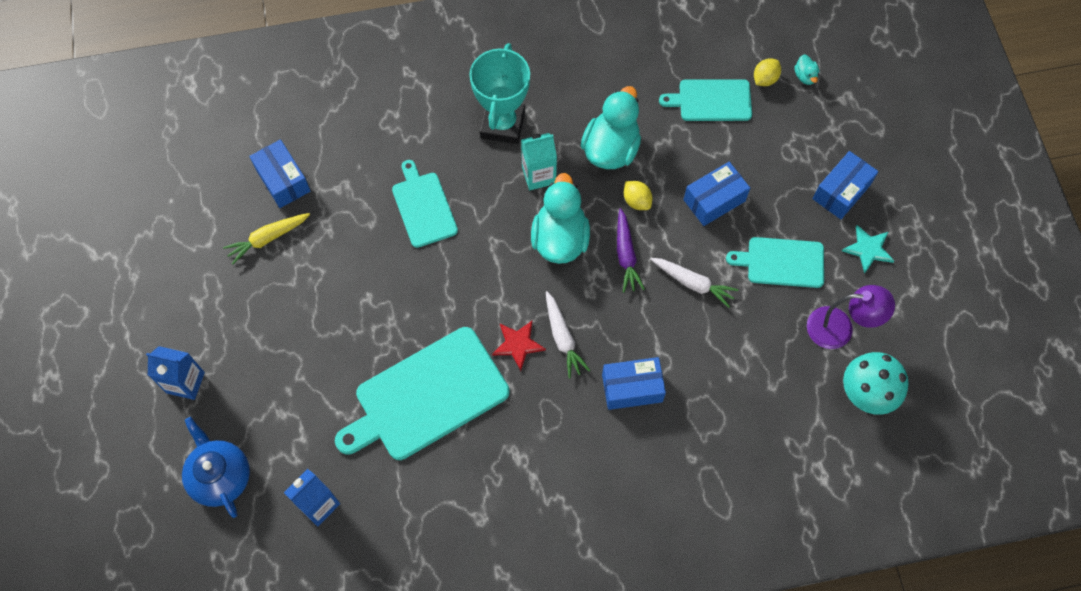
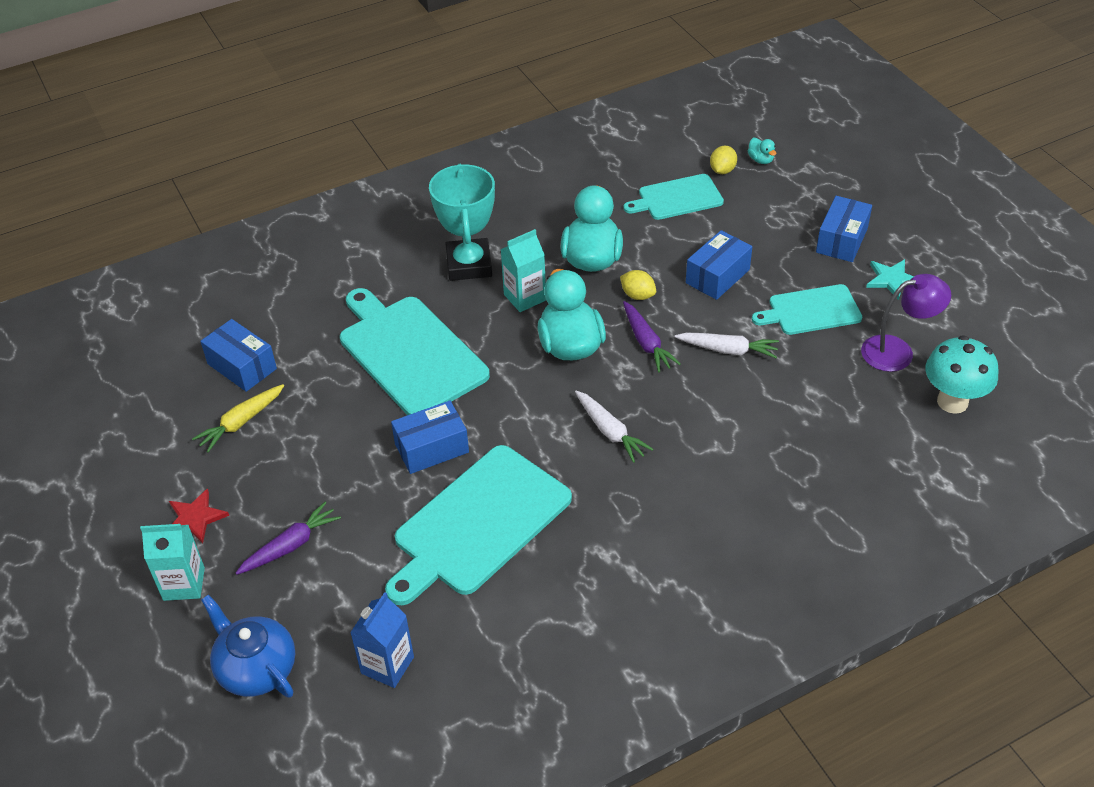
camera: 15 degrees left, 20 degrees down
(185, 382) = (184, 584): blue carton -> turquoise carton
(275, 372) = (290, 545): none -> purple carrot
(423, 207) = (409, 353): turquoise cutting board -> turquoise cutting board, size x1.72
(518, 344) = (563, 449): red star -> red star (195, 518)
(632, 388) = (705, 457): blue box -> blue box (432, 448)

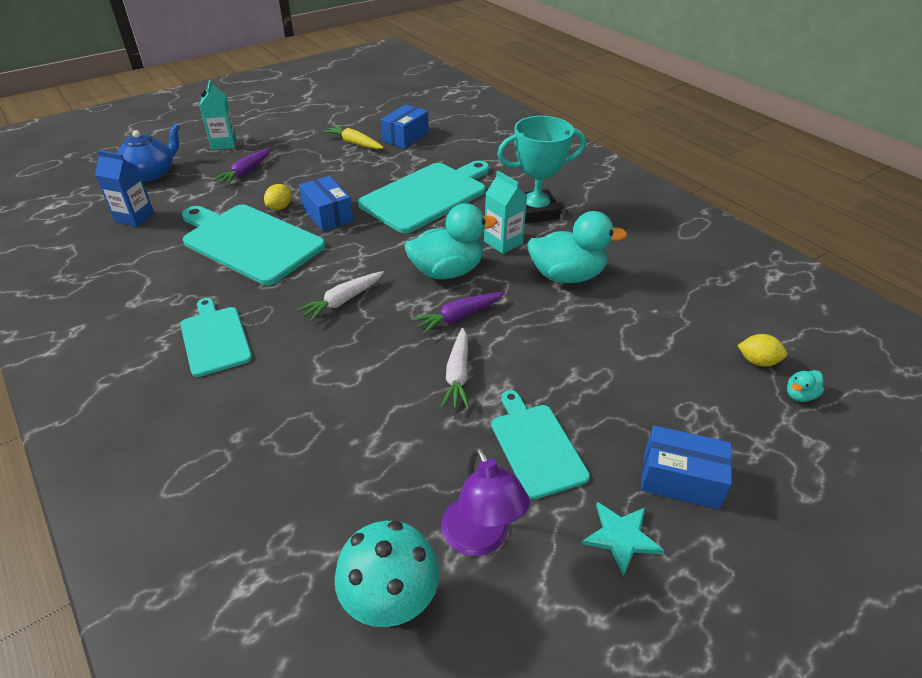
camera: 80 degrees right, 5 degrees down
(195, 518) = (275, 140): red star -> none
(290, 545) = (245, 172): purple carrot -> purple carrot turned 75 degrees clockwise
(637, 295) = (524, 307): yellow lemon -> yellow lemon (280, 207)
(677, 198) = (687, 327): turquoise cutting board -> turquoise cutting board (215, 338)
(717, 276) = (571, 363): blue box -> none

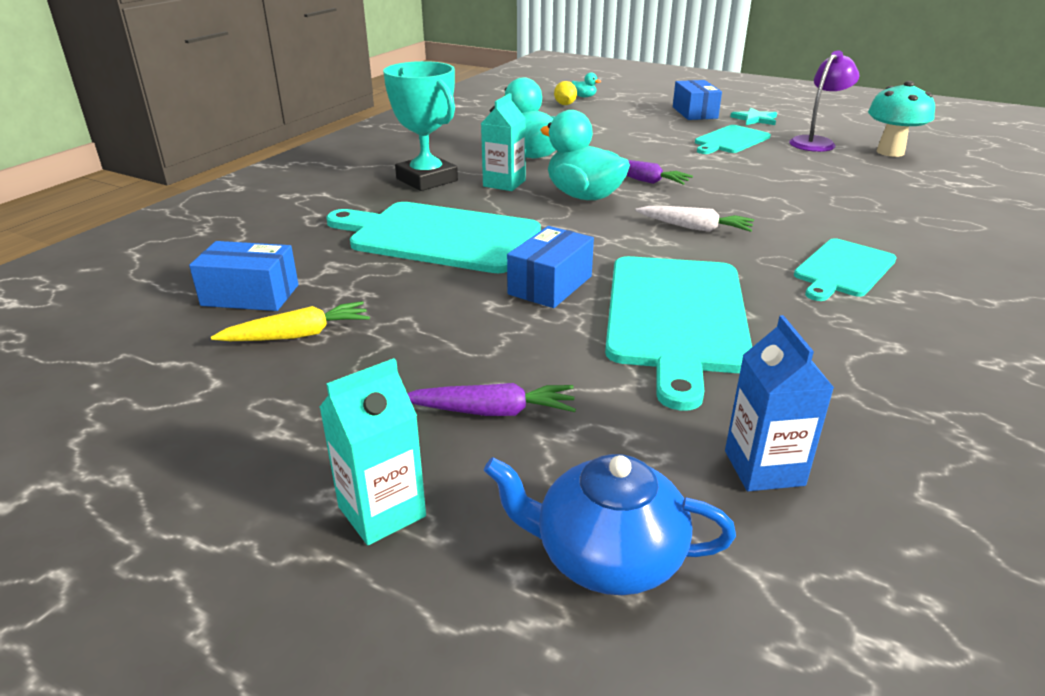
camera: 115 degrees left, 10 degrees down
(280, 207) = (570, 328): yellow lemon -> none
(354, 143) = (298, 335): yellow carrot -> yellow carrot turned 120 degrees counterclockwise
(458, 375) = (708, 168): white carrot -> none

